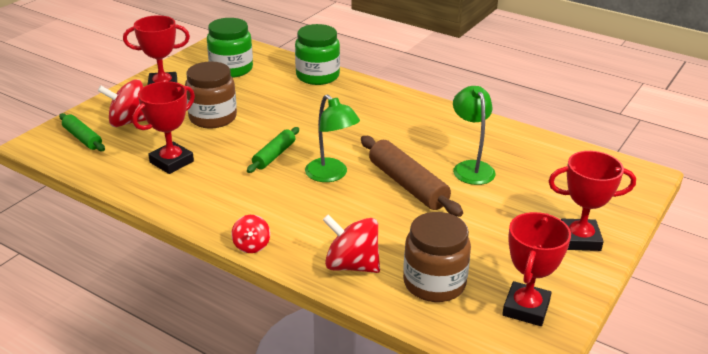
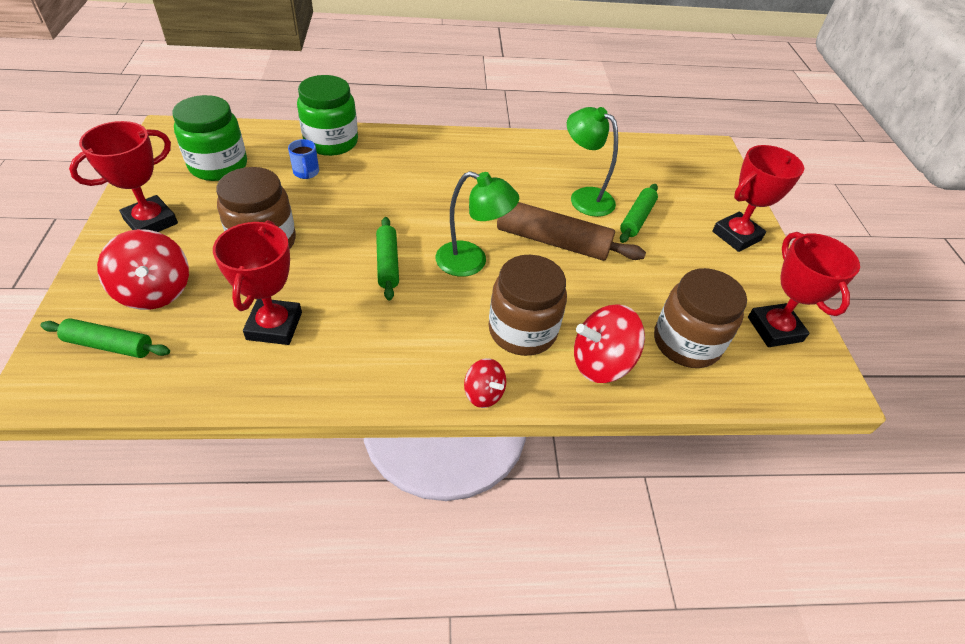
camera: 40 degrees left, 15 degrees up
(129, 122) = (155, 291): red spinning top -> red spinning top turned 75 degrees counterclockwise
(280, 89) = (306, 173): none -> blue mug
(318, 225) = (522, 330): none -> brown jar
(499, 196) = (637, 218): none -> green rolling pin

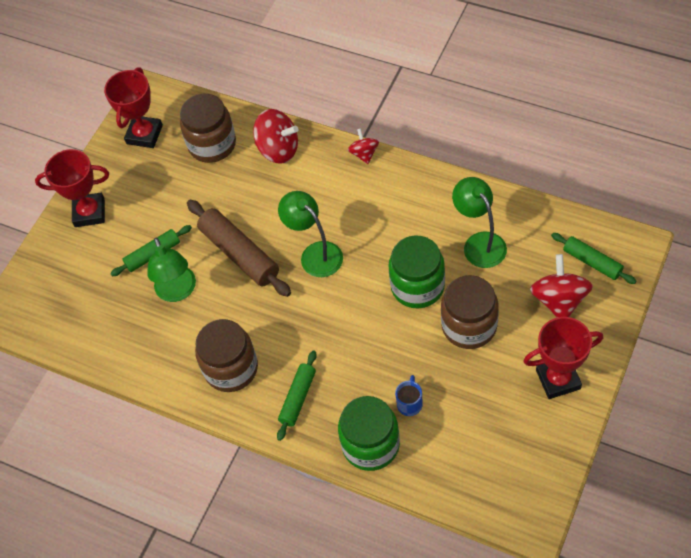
camera: 140 degrees left, 10 degrees up
(218, 166) = (489, 441): green jar -> green jar (417, 286)
(274, 326) = (479, 243): red trophy -> green lamp
(387, 263) = (379, 273): green rolling pin -> green rolling pin (298, 398)
(522, 330) = (313, 186): brown jar -> brown jar (231, 368)

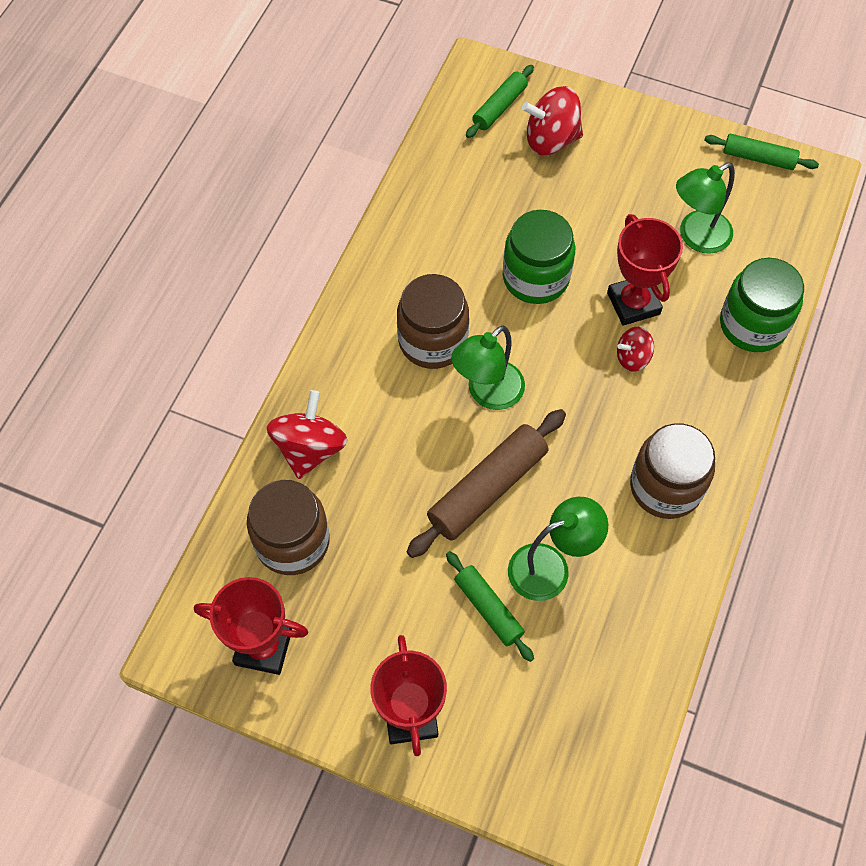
camera: 100 degrees left, 5 degrees up
(298, 398) = (700, 405): green rolling pin -> green rolling pin (758, 158)
(364, 154) = (326, 339): red spinning top -> red spinning top (632, 357)
(410, 403) = (695, 285): blue mug -> none
(469, 326) = (589, 226): brown jar -> brown jar (433, 341)
(479, 243) = (472, 213): green lamp -> green lamp (696, 237)
(558, 379) = (652, 145): red trophy -> red trophy (633, 303)

